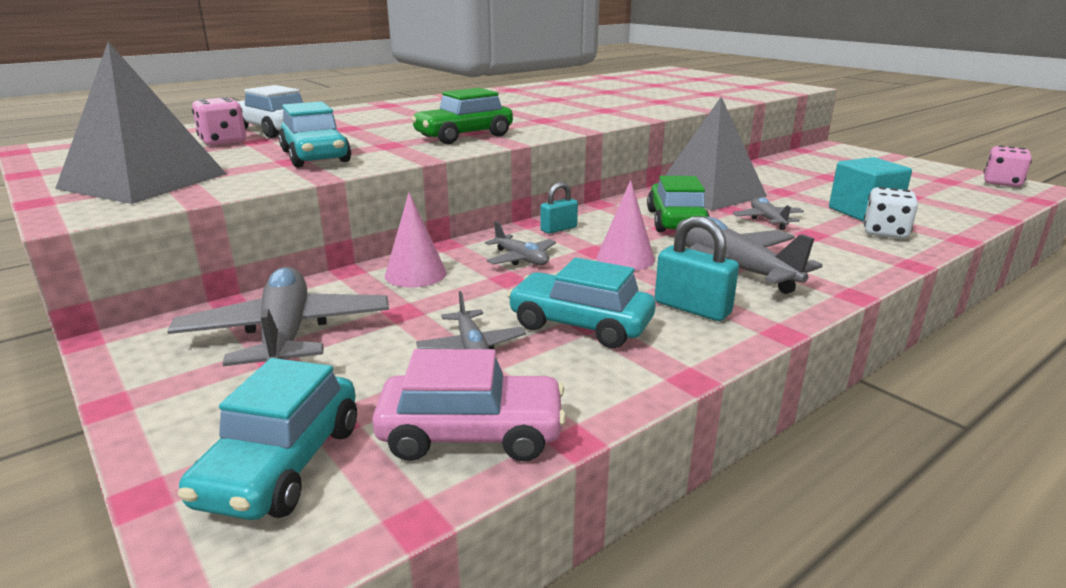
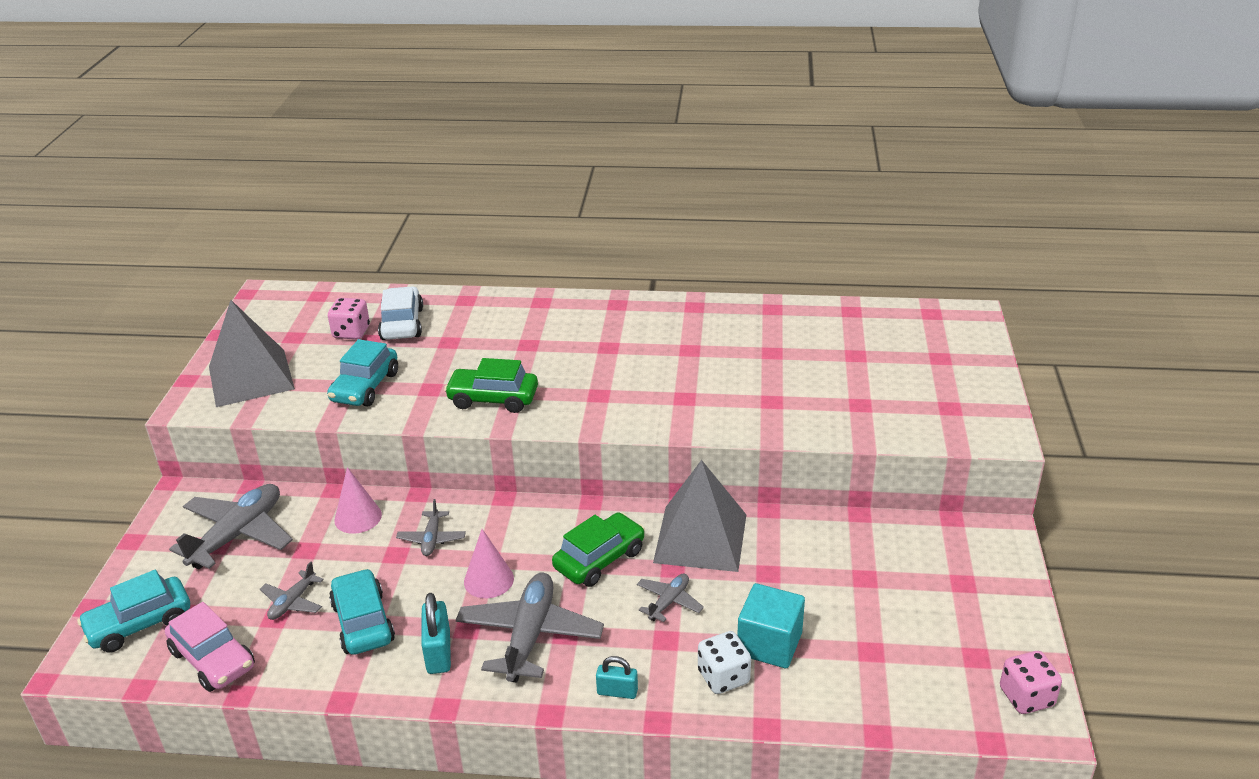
camera: 45 degrees right, 10 degrees up
(558, 229) = (507, 518): turquoise padlock -> turquoise padlock (617, 692)

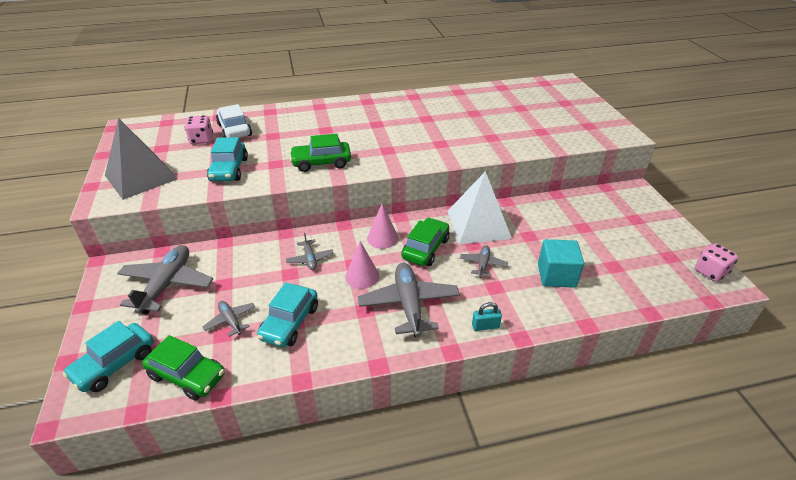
camera: 20 degrees left, 5 degrees up
(213, 659) = (187, 375): pink car -> green car
(293, 602) = (231, 321): grey plane -> grey plane turned 135 degrees clockwise
(358, 517) = (251, 256): pink cone -> pink cone (382, 238)
(363, 622) = (290, 323): turquoise car -> turquoise car turned 120 degrees counterclockwise
(438, 652) = (354, 330): turquoise padlock -> none
(700, 538) = (478, 224): grey pyramid -> white pyramid
(723, 677) = (543, 301): white dice -> none

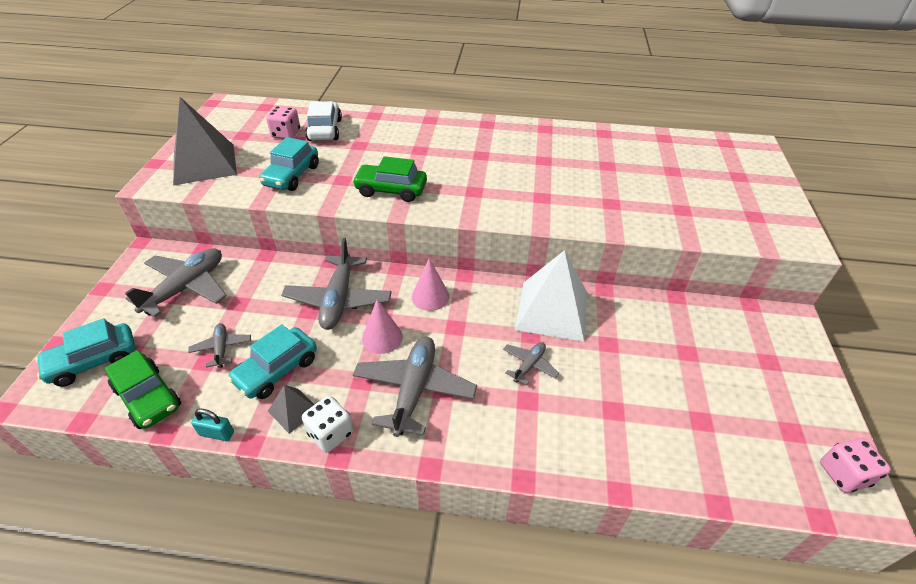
camera: 20 degrees right, 5 degrees up
(310, 259) = (338, 299): grey plane -> grey plane, size x1.96
(322, 346) = (293, 410): none -> grey pyramid
(362, 353) = (330, 433): none -> white dice
(425, 249) = (472, 324): green car -> none
(485, 326) = (488, 448): turquoise padlock -> turquoise padlock (217, 433)
(556, 275) = (615, 409): turquoise cube -> none

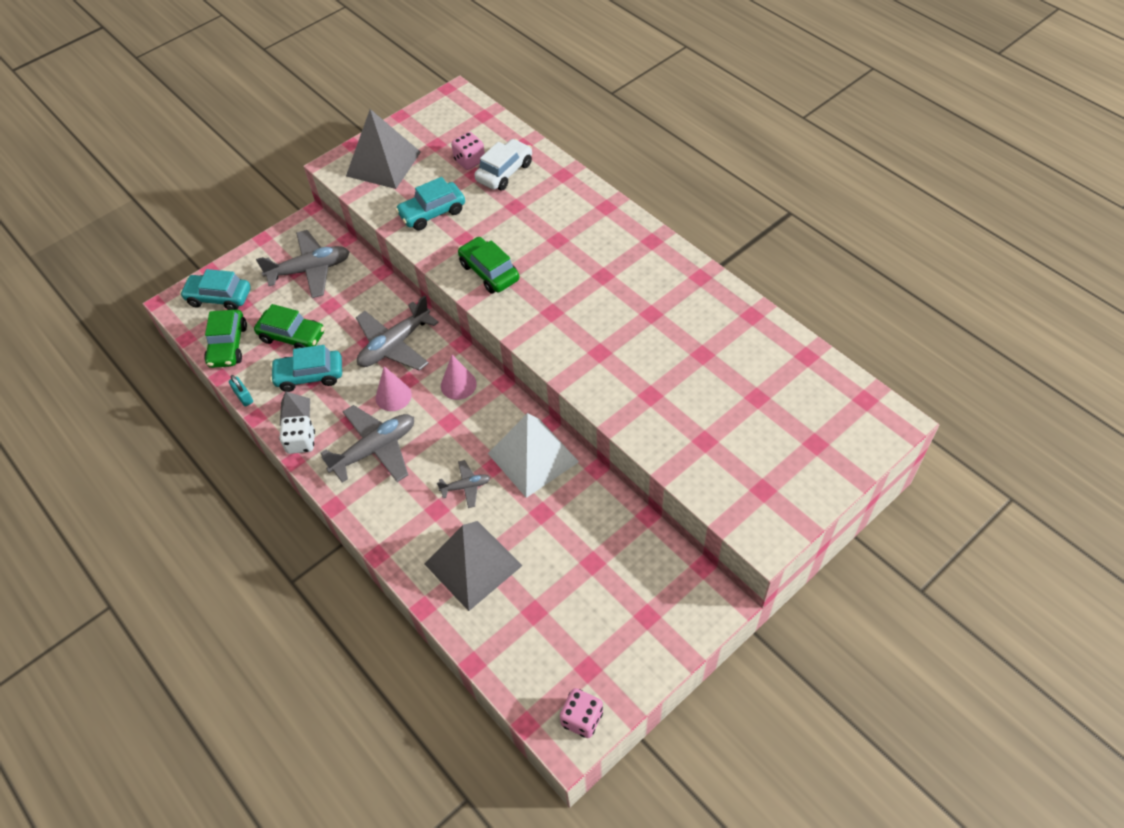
camera: 45 degrees right, 10 degrees up
(221, 348) = (292, 336): grey plane -> green car
(611, 421) = (473, 564): none -> grey pyramid

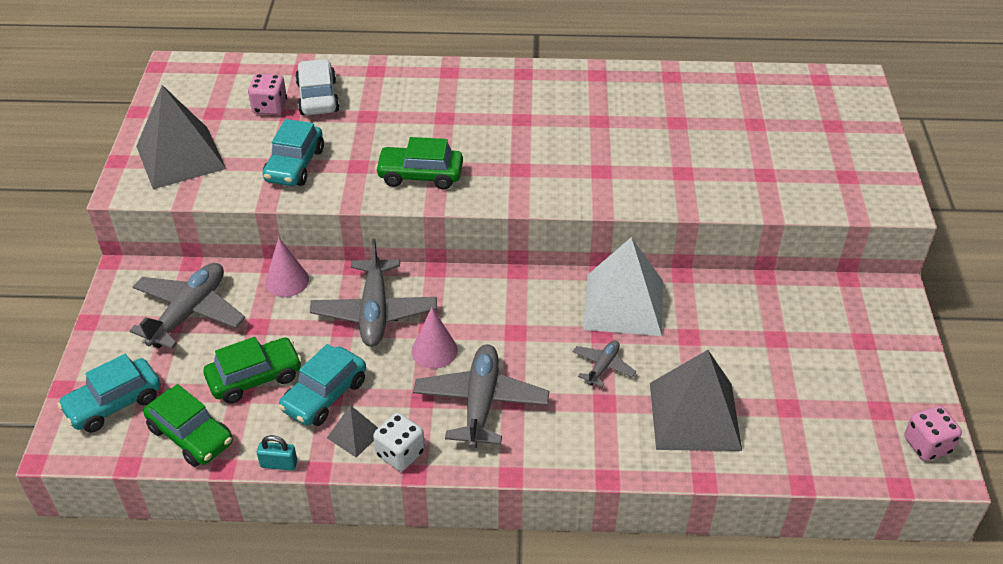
camera: 50 degrees left, 10 degrees down
(458, 385) = (481, 299): pink cone -> pink cone (287, 281)

